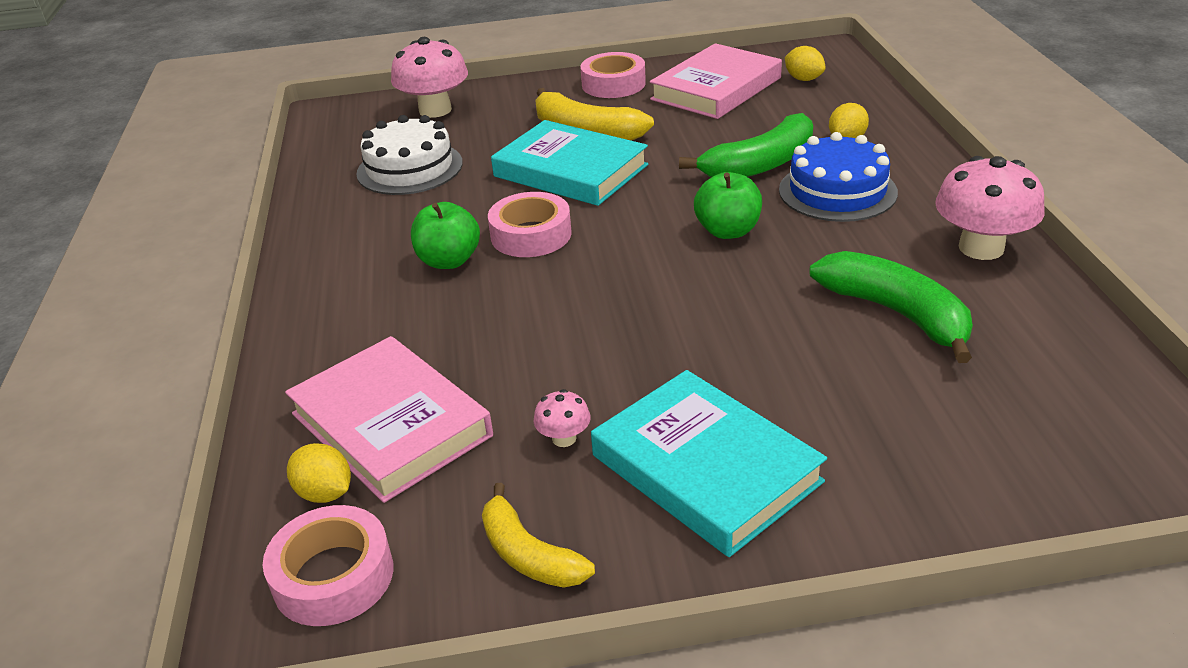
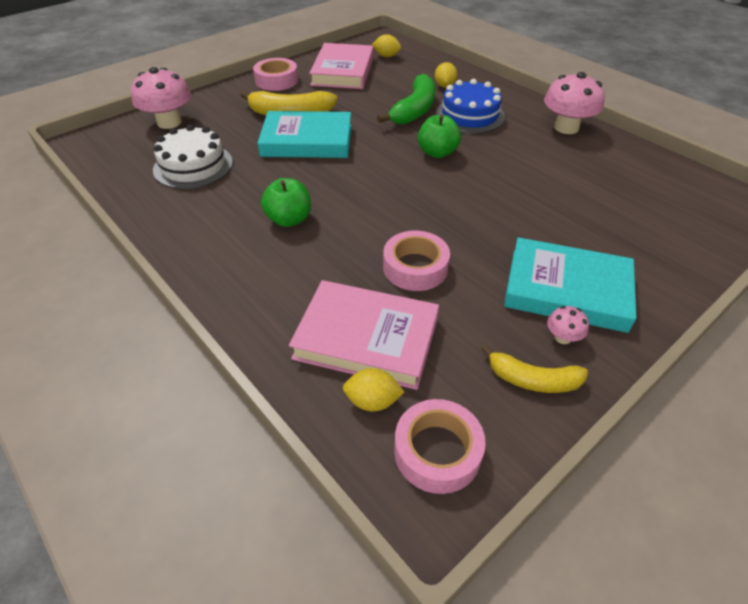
camera: 35 degrees left, 10 degrees up
(531, 235) = (325, 187): pink tape -> pink tape (415, 267)
(564, 438) = (478, 303): pink mushroom -> pink mushroom (562, 337)
(896, 313) = (565, 173): green banana -> none

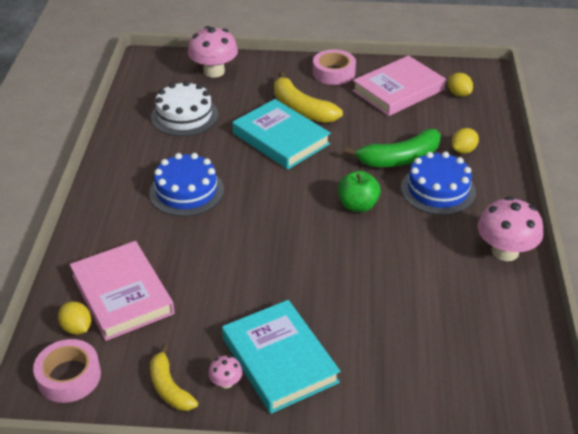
camera: 45 degrees right, 5 degrees down
(289, 219) = (186, 191): green apple -> blue cake
(415, 267) = (211, 275): pink tape -> none

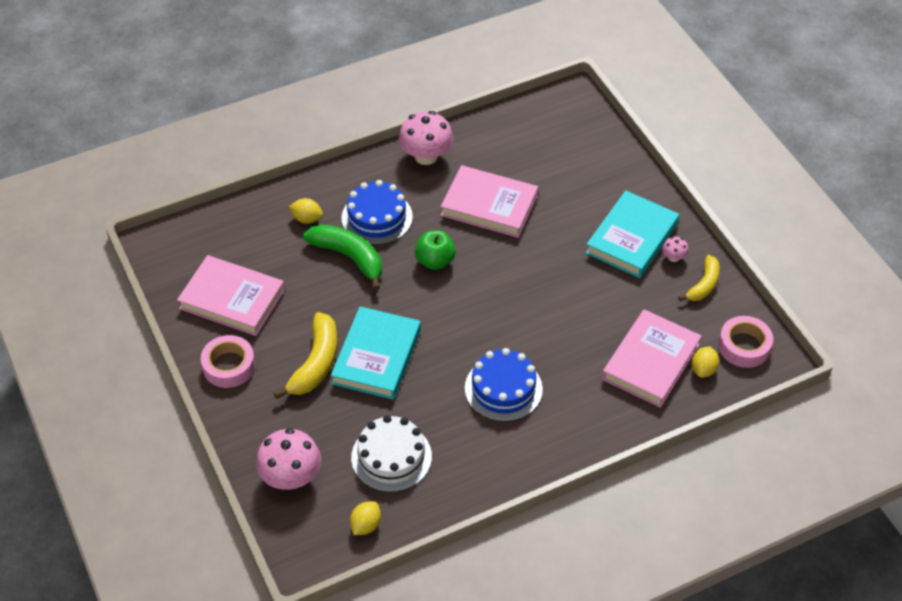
camera: 120 degrees left, 10 degrees up
(404, 269) = (489, 205): none -> pink book
(458, 94) = (210, 251): yellow lemon -> yellow lemon (366, 525)

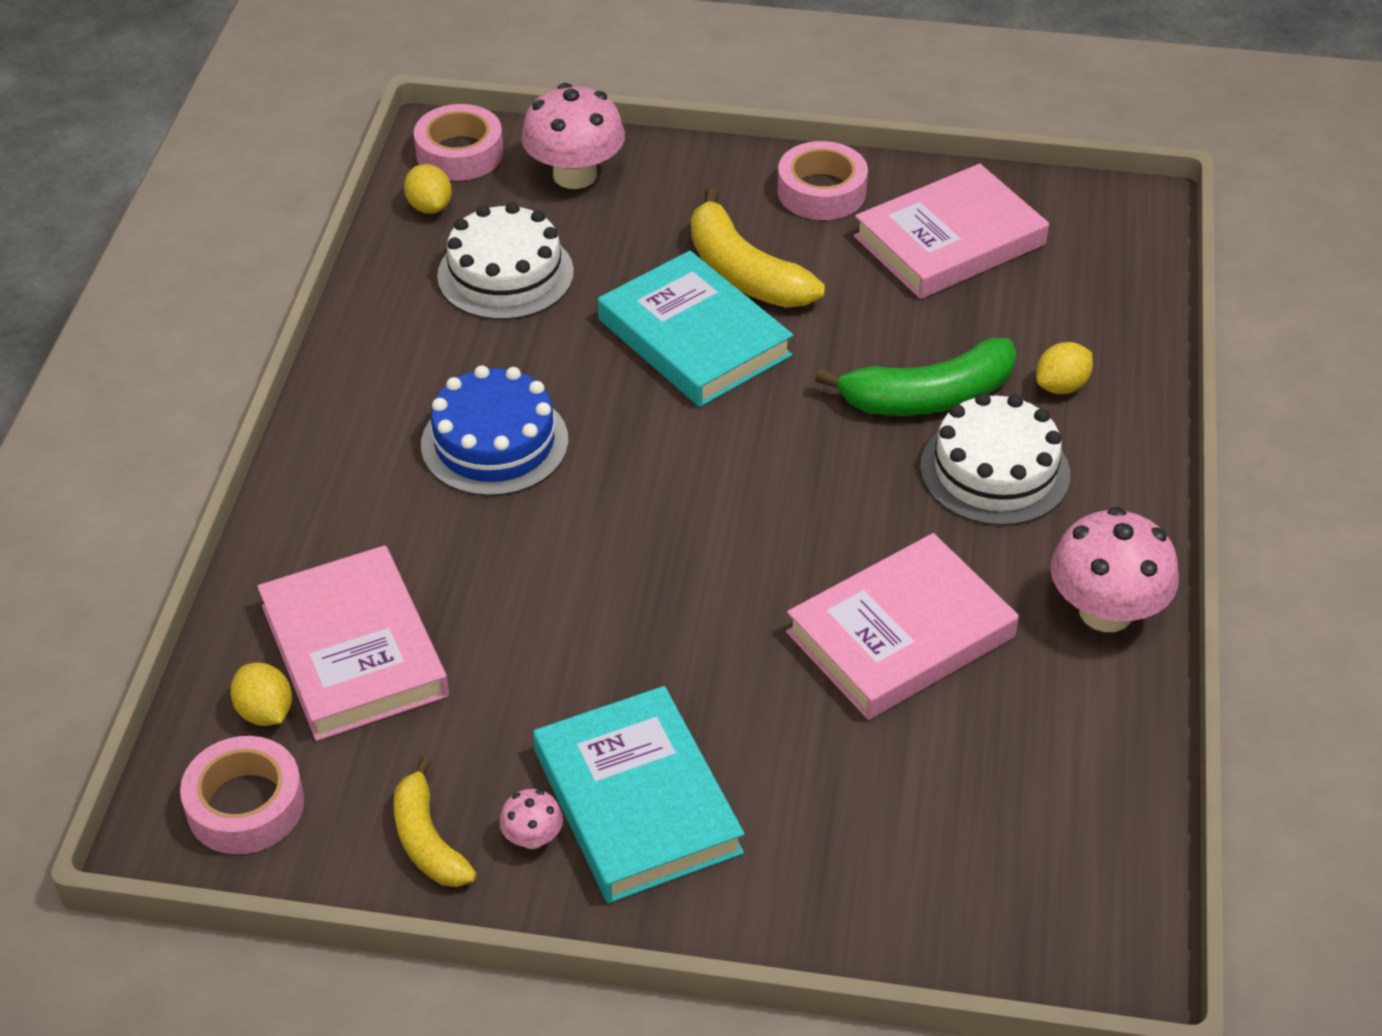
camera: 125 degrees right, 5 degrees down
(311, 542) = (460, 153): none -> pink tape
(377, 217) = (995, 471): blue cake -> white cake
(435, 261) = (829, 494): green apple -> none

